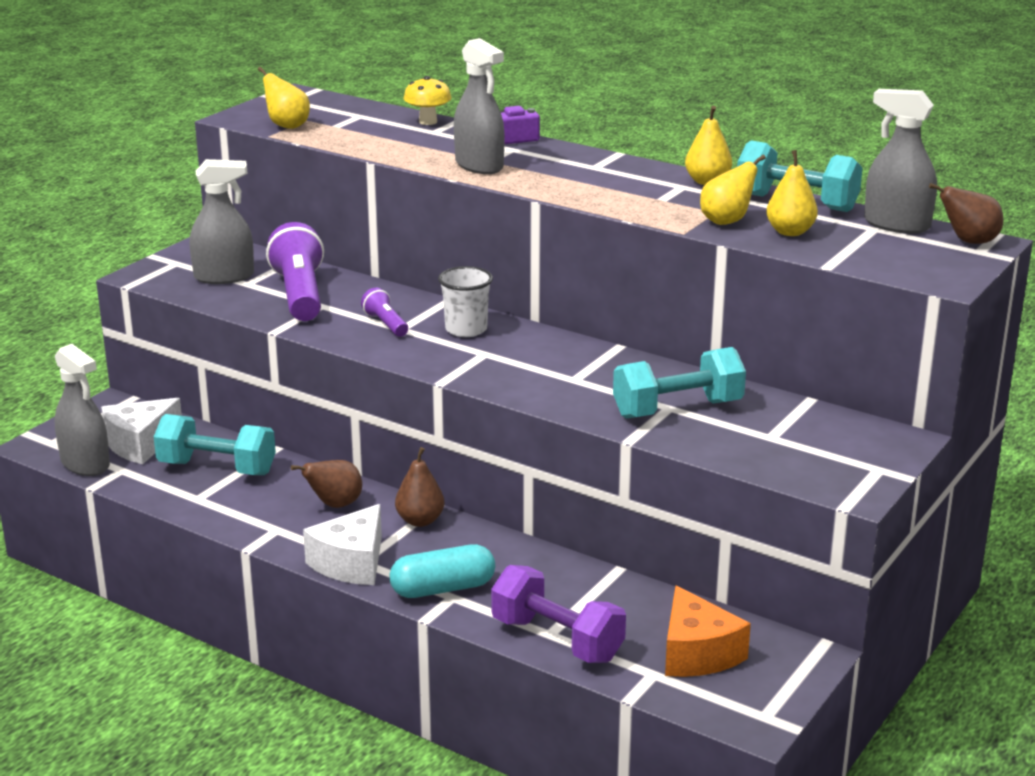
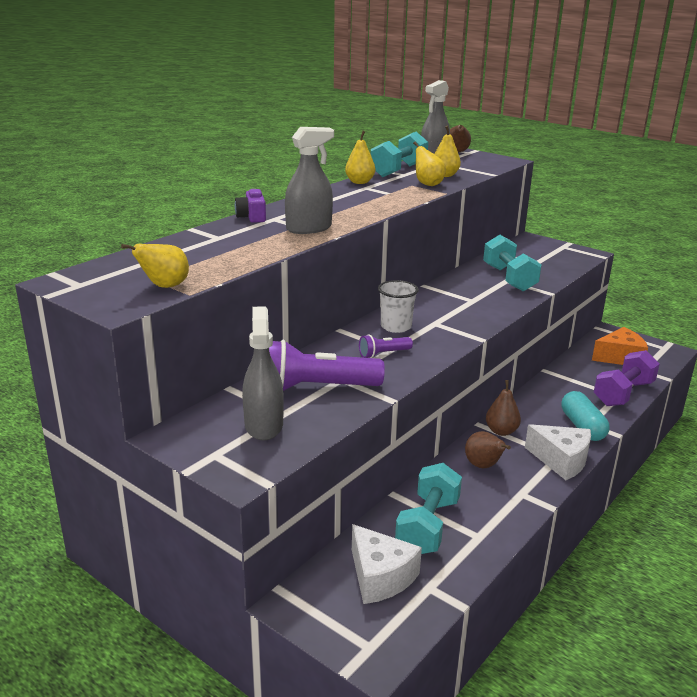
camera: 85 degrees left, 0 degrees up
(85, 464) = (418, 614): grey spray bottle -> none
(428, 122) = (191, 238): yellow mushroom -> none

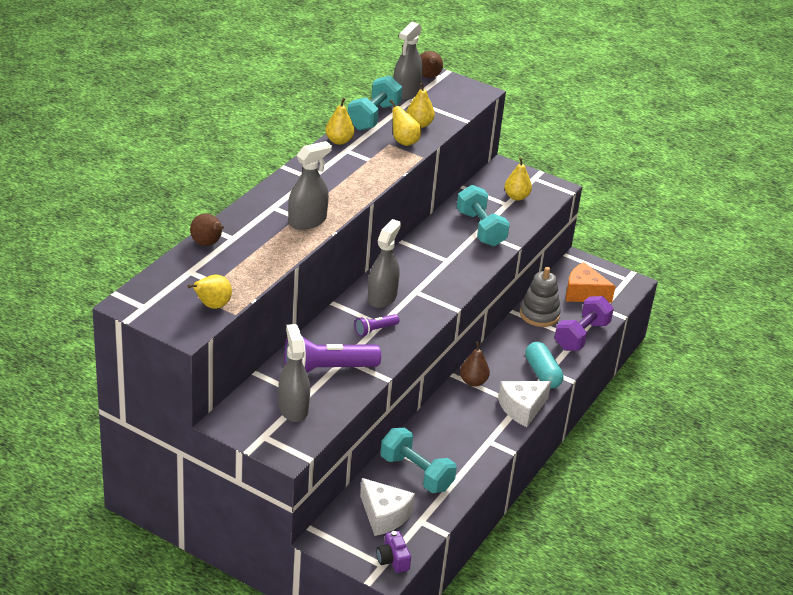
camera: 10 degrees left, 10 degrees up
(252, 217) = (253, 205): purple camera -> purple camera (393, 560)
(396, 327) = (382, 297): white cup -> grey spray bottle
(428, 526) = (416, 473): turquoise dumbbell -> turquoise dumbbell turned 60 degrees counterclockwise
(483, 466) = (458, 417): brown pear -> brown pear (207, 244)
(546, 258) = (516, 197): none -> yellow pear
(561, 460) = (522, 408): white cheese -> white cheese turned 120 degrees clockwise
(573, 373) = (539, 314): none -> grey stacking toy
(620, 357) = (584, 293): orange cheese -> orange cheese turned 135 degrees counterclockwise

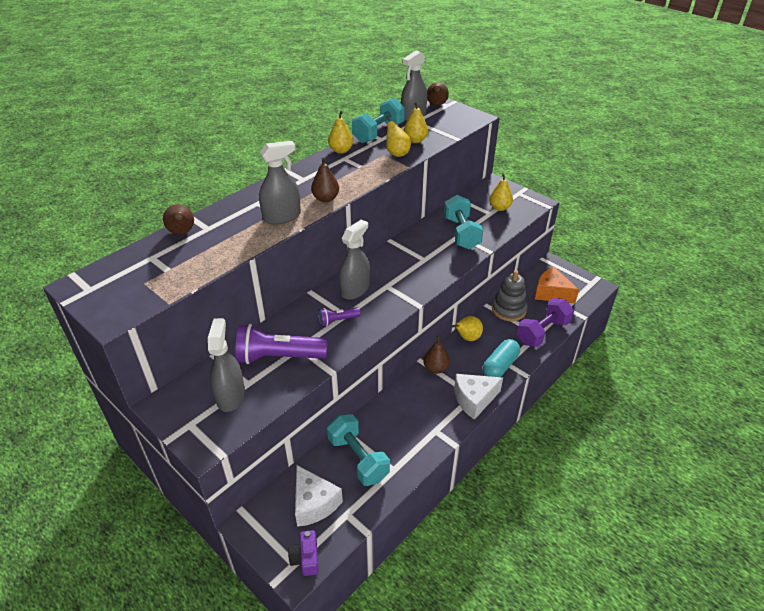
camera: 15 degrees right, 5 degrees up
(212, 306) = (152, 293): yellow pear -> yellow pear (467, 338)
(346, 198) = (325, 198): none -> brown pear
(542, 373) = (500, 366): turquoise capsule -> turquoise capsule turned 45 degrees clockwise

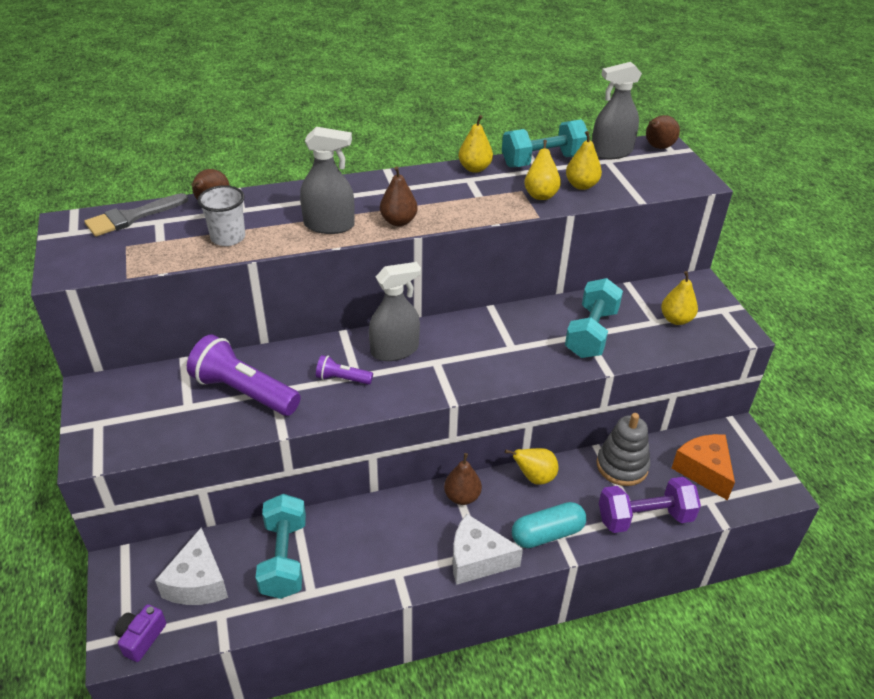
camera: 30 degrees right, 0 degrees up
(127, 262) = (131, 217): none -> grey brush
(218, 249) = (228, 237): none -> white cup
(230, 396) = (160, 412): grey spray bottle -> none

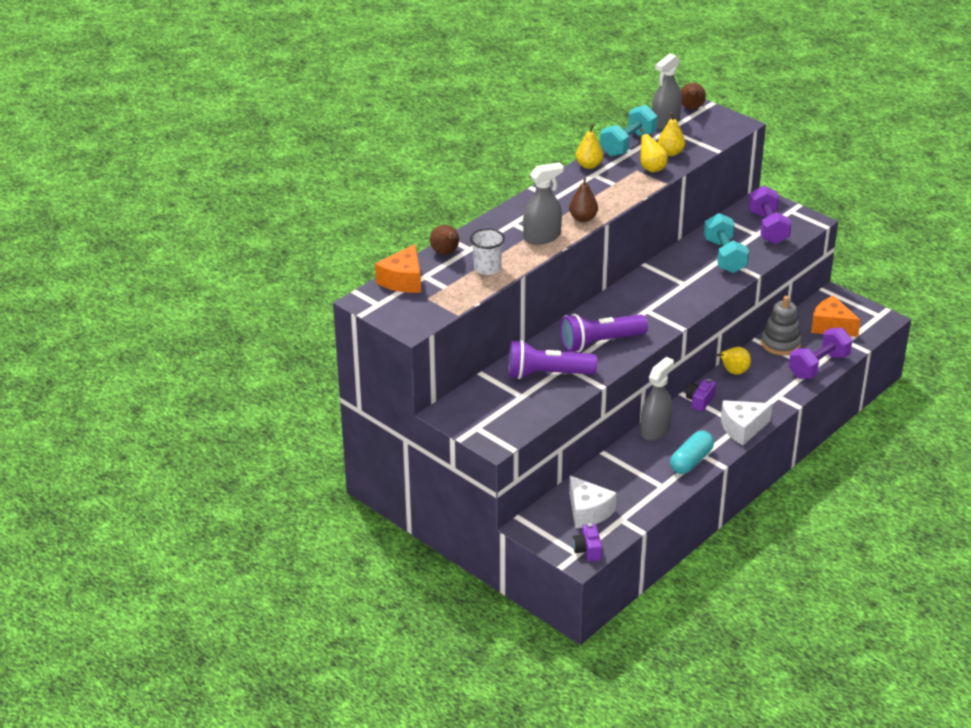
camera: 30 degrees left, 5 degrees down
(131, 217) = (403, 280): grey brush -> orange cheese
(284, 558) = (626, 478): turquoise dumbbell -> none
(342, 379) = (600, 342): purple flashlight -> purple flashlight, size x2.02
(395, 350) = (613, 314): grey spray bottle -> grey spray bottle (655, 430)
(462, 497) = (700, 401): brown pear -> purple camera
(547, 534) = (770, 398): turquoise capsule -> turquoise capsule (691, 461)
(676, 319) = (768, 228): yellow pear -> purple dumbbell

